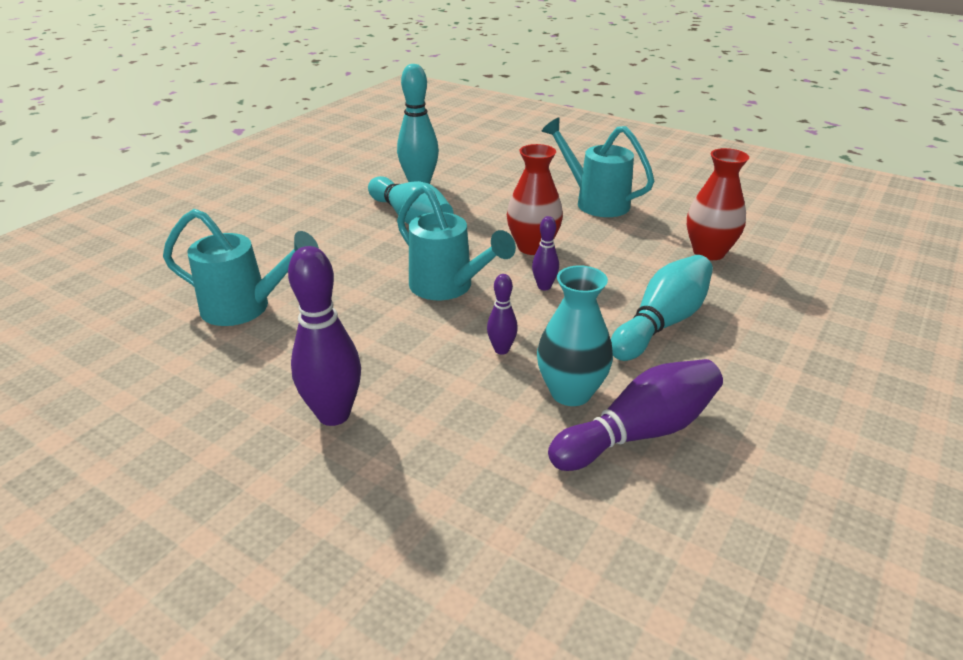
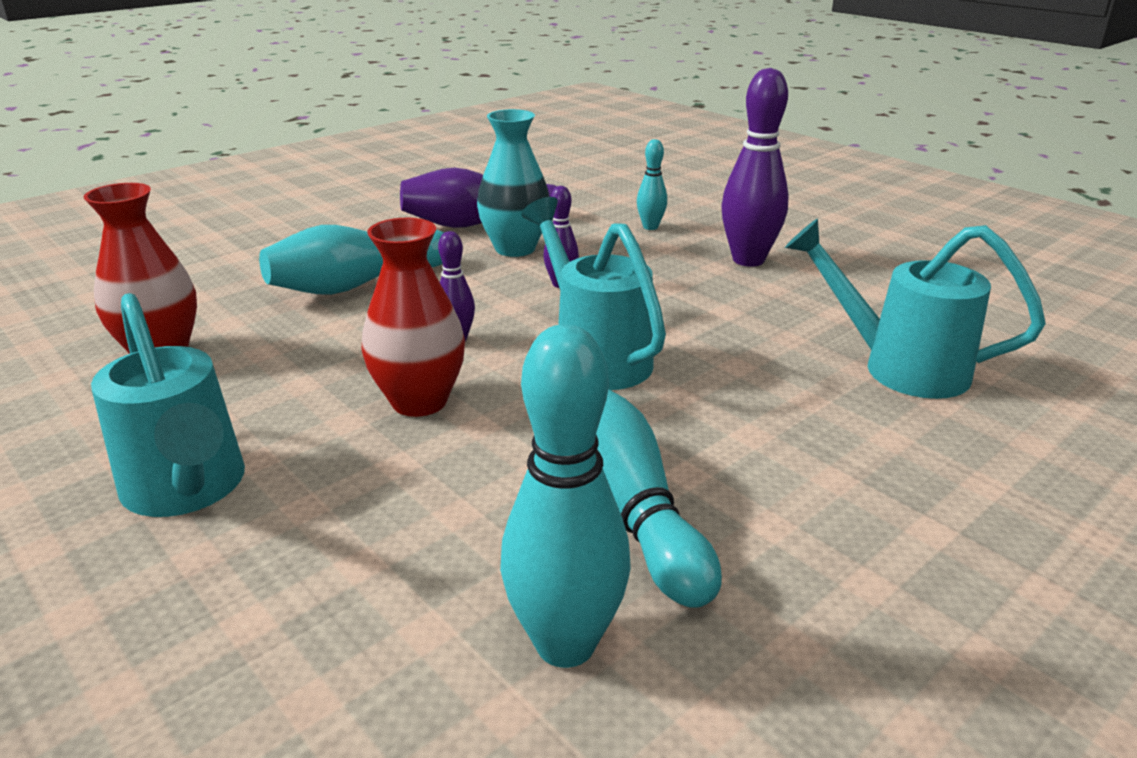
camera: 165 degrees left, 5 degrees down
(445, 462) = (650, 227): none -> turquoise bowling pin

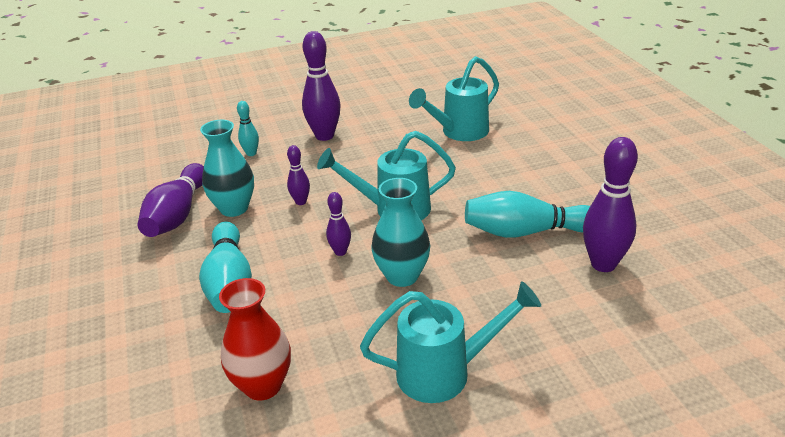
camera: 65 degrees left, 5 degrees up
(419, 401) = (402, 276): red vase -> turquoise vase
(565, 644) = (603, 264): turquoise bowling pin -> purple bowling pin

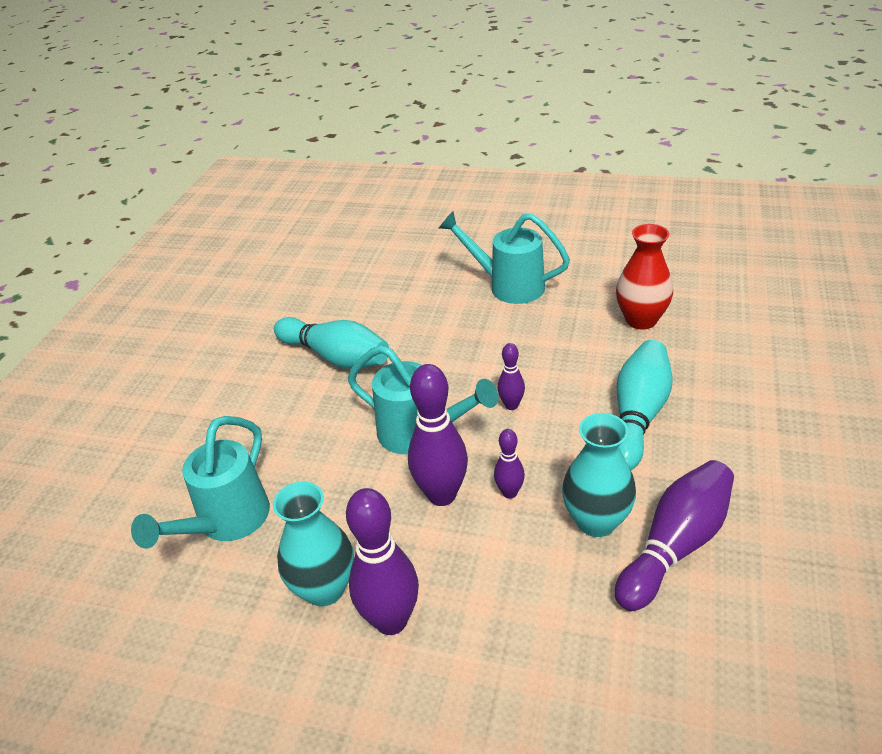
camera: 145 degrees left, 5 degrees up
(251, 153) = (523, 637): turquoise bowling pin -> none
(402, 276) = (476, 360): turquoise vase -> turquoise vase (324, 588)
(459, 132) = (226, 522): turquoise watering can -> turquoise watering can turned 120 degrees clockwise
(603, 264) = (321, 310): purple bowling pin -> purple bowling pin (442, 495)

